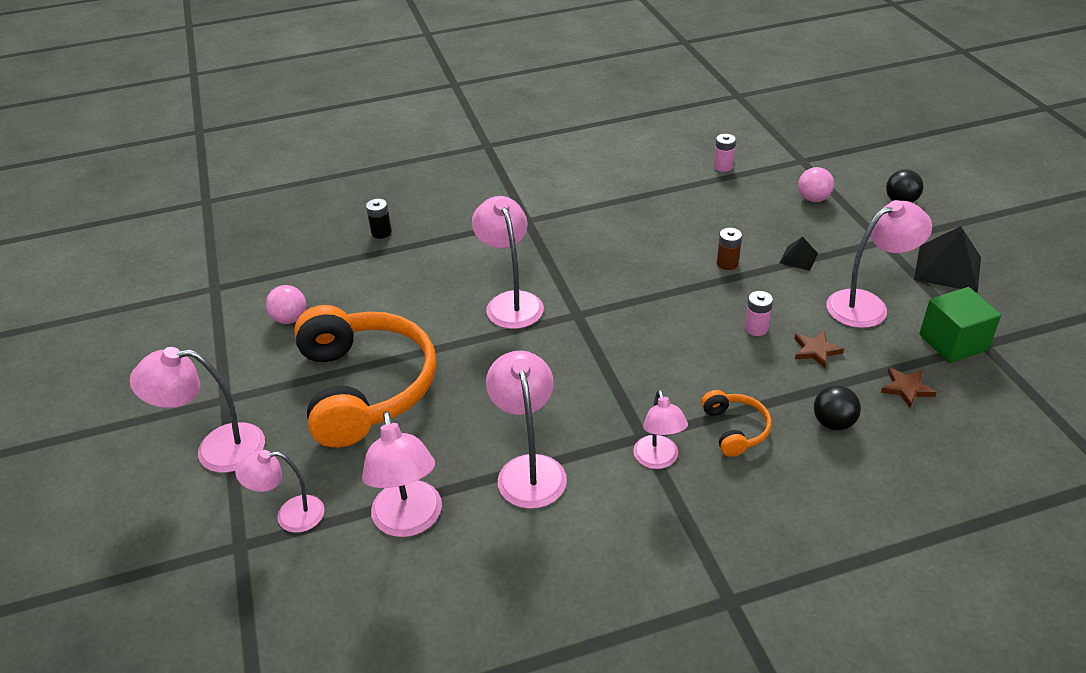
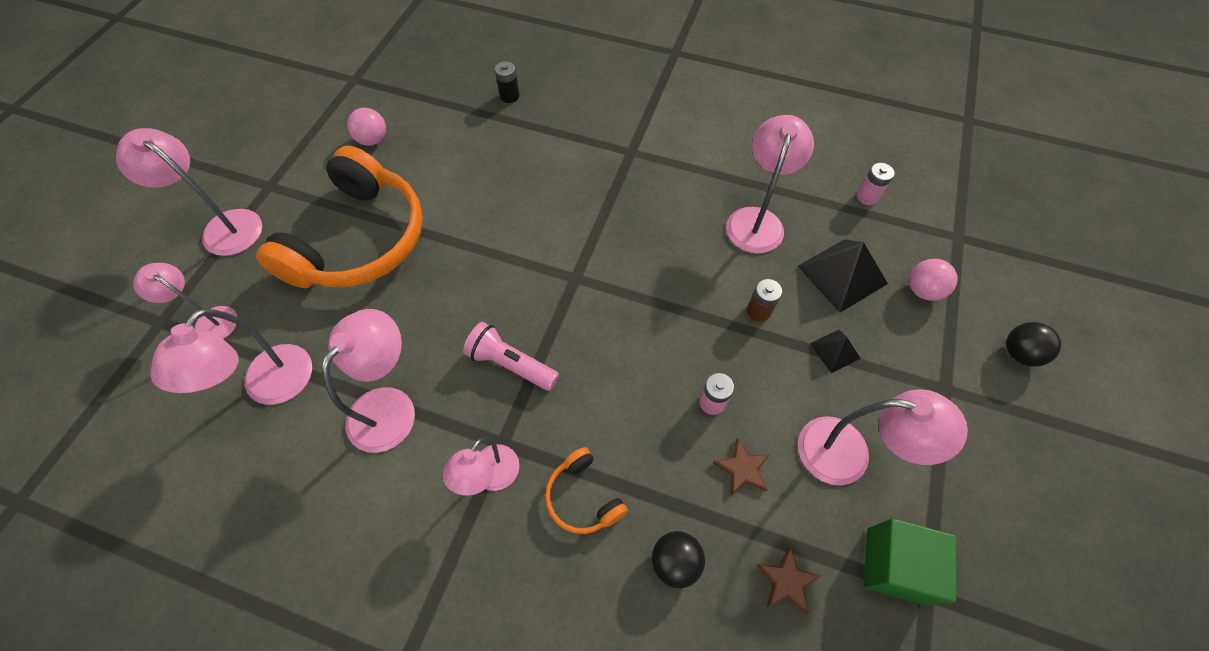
camera: 35 degrees right, 20 degrees up
(511, 302) = (536, 229): pink lamp -> pink lamp (757, 220)
(592, 390) = (511, 364): none -> pink flashlight
(735, 429) = (583, 497): orange headphones -> orange headphones turned 120 degrees clockwise
(948, 268) = (986, 471): black pyramid -> black pyramid (842, 275)

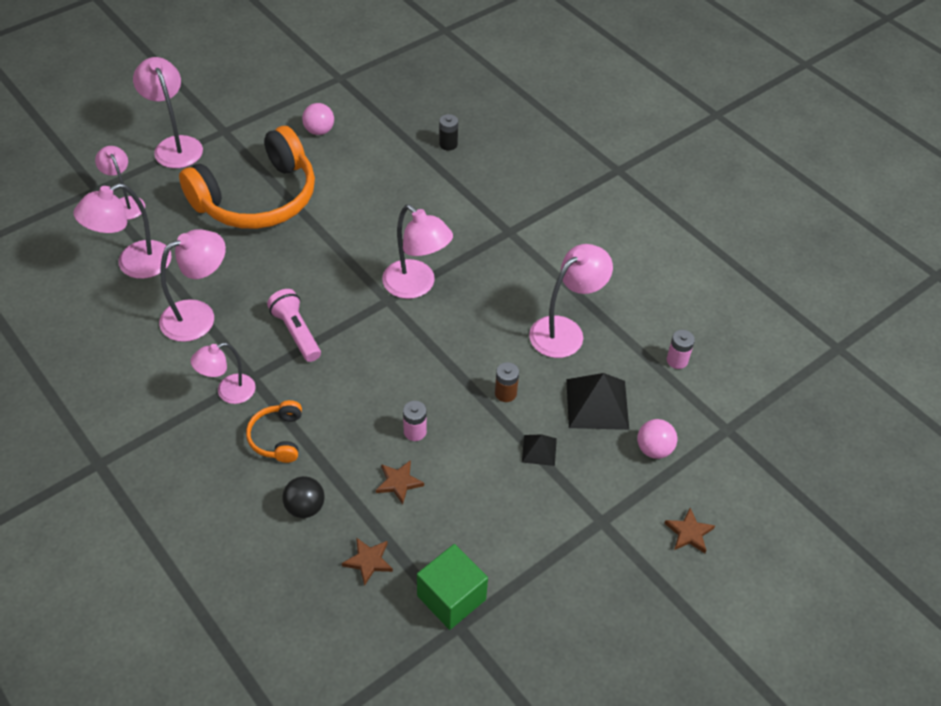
camera: 30 degrees right, 10 degrees down
(849, 454) = (484, 518): pink lamp -> pink lamp (416, 286)
(1019, 353) = (689, 533): black ball -> brown star

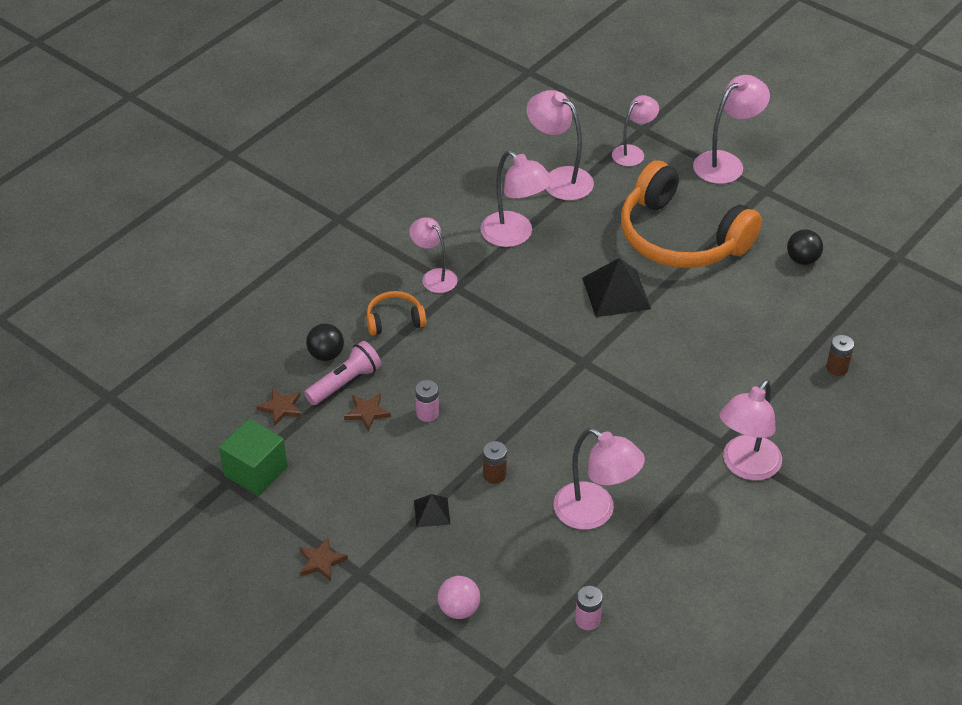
camera: 80 degrees right, 5 degrees down
(296, 332) = (518, 305): pink flashlight -> pink flashlight (345, 382)
(319, 131) = (802, 259): pink ball -> black ball
(416, 286) = (611, 380): pink lamp -> pink lamp (746, 467)
(448, 144) = (837, 368): black battery -> brown battery
(597, 404) = (504, 553): black pyramid -> black pyramid (616, 293)
(689, 533) = (362, 649): brown star -> brown star (321, 561)

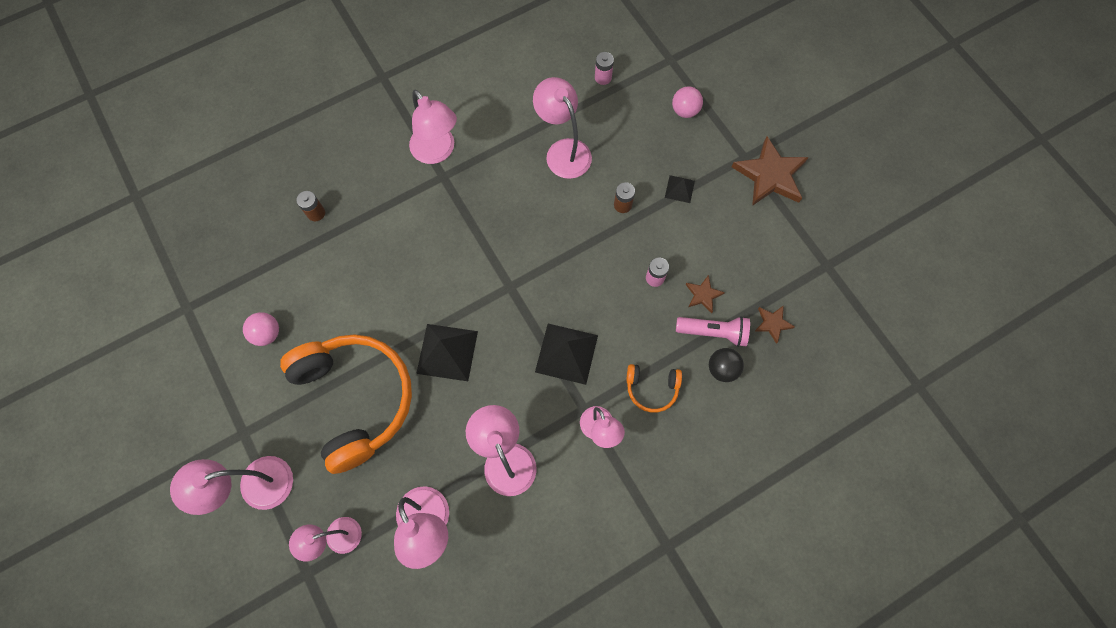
camera: 160 degrees left, 25 degrees up
(255, 471) = (804, 267): green cube -> none
(321, 561) = (770, 175): brown star -> brown star, size x2.03
(345, 382) = (713, 332): pink flashlight -> pink flashlight turned 150 degrees counterclockwise
(494, 324) = (566, 353): none -> black pyramid
(746, 467) = (437, 152): pink lamp -> pink lamp turned 90 degrees clockwise
(802, 259) = (267, 333): black ball -> pink ball

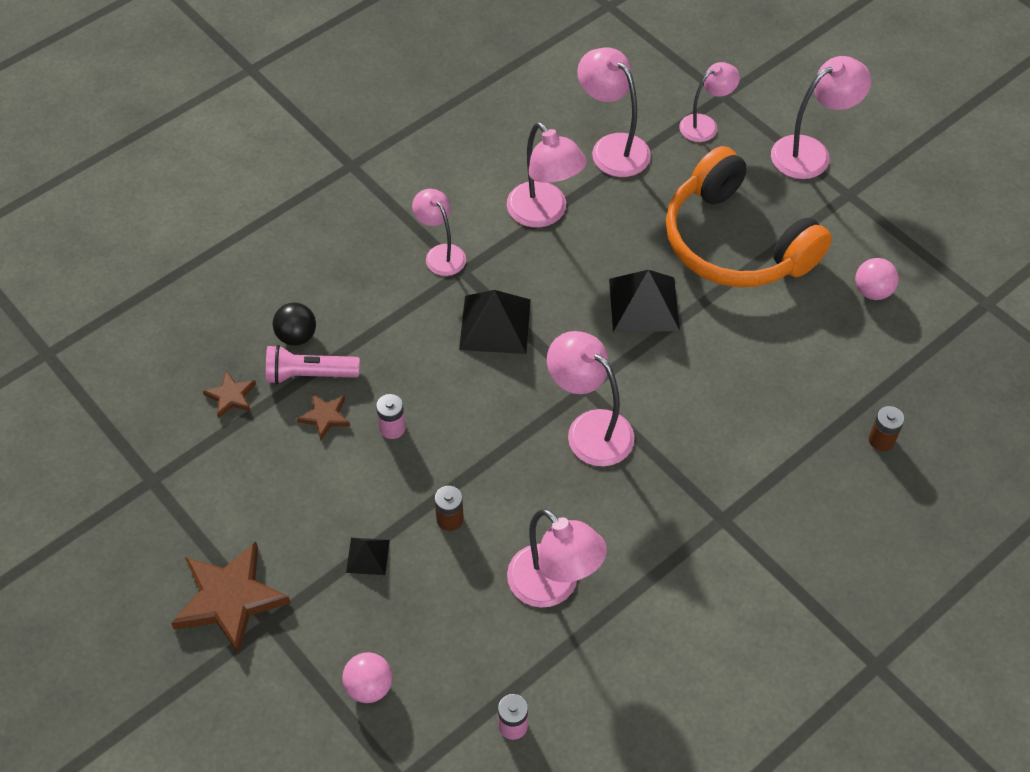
camera: 170 degrees right, 15 degrees down
(437, 152) = (743, 554): pink lamp -> pink lamp (589, 429)
(652, 388) = (383, 303): orange headphones -> none

